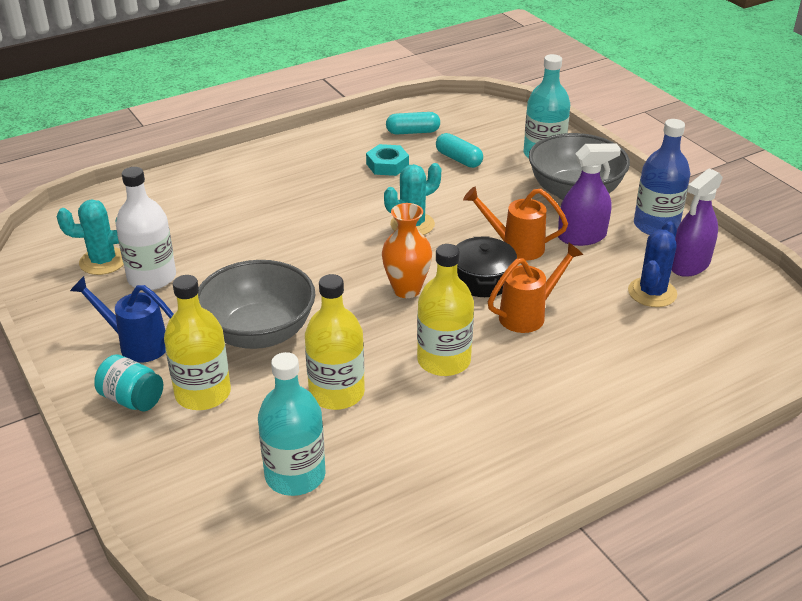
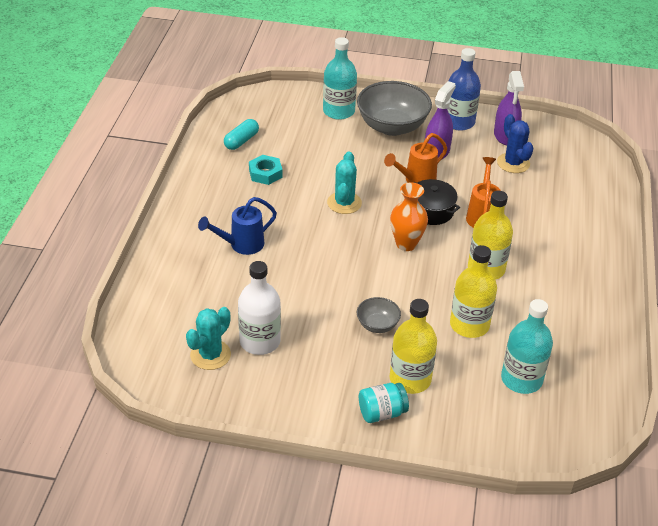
camera: 50 degrees left, 5 degrees up
(136, 344) = (326, 384): blue watering can -> blue watering can (241, 245)
(259, 332) = (377, 325): grey bowl -> grey bowl, size x0.49
(458, 159) = (299, 143): turquoise capsule -> none

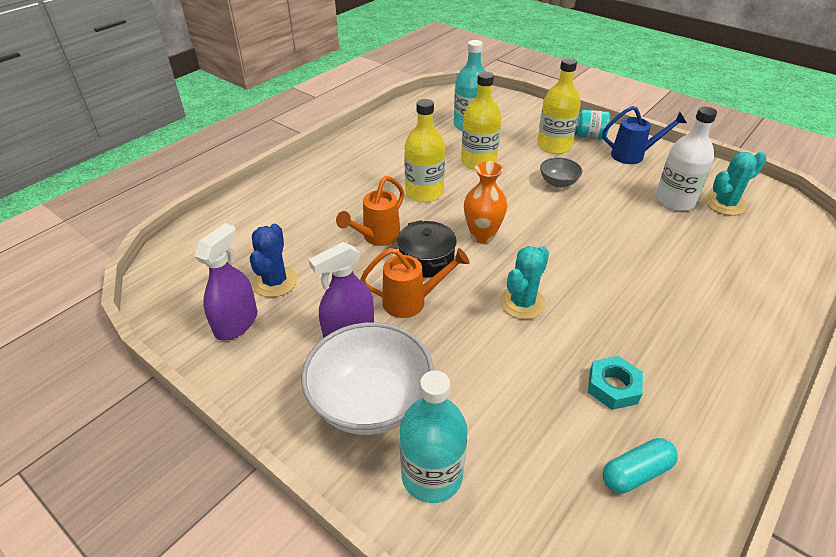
camera: 150 degrees left, 0 degrees up
(241, 245) = (674, 293): blue watering can -> blue watering can (633, 155)
(392, 126) = (370, 402): grey bowl -> white bowl
(458, 122) = (269, 371): blue bottle -> none

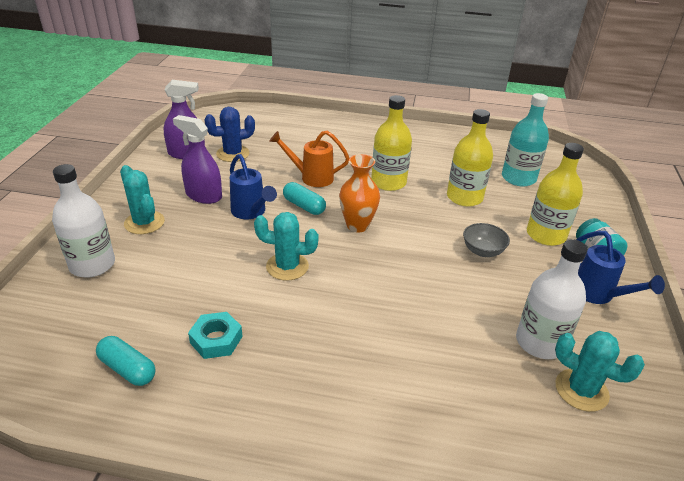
camera: 60 degrees right, 5 degrees down
(370, 402) = (144, 223): white bowl -> turquoise cactus
(412, 301) = (251, 212): orange watering can -> blue watering can
(426, 259) = (304, 206): black pot -> turquoise capsule
(432, 475) = (92, 265): turquoise bottle -> white bottle

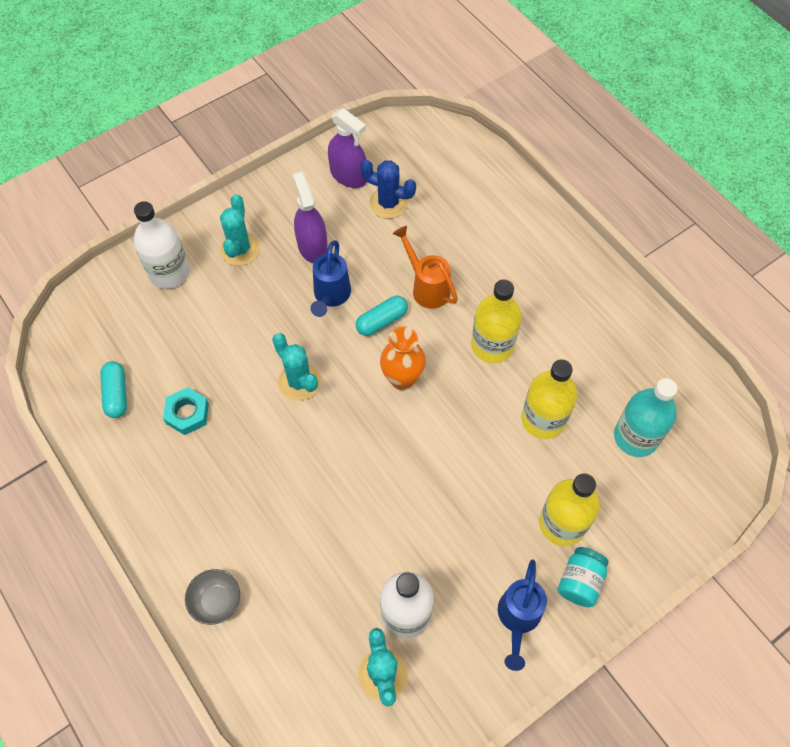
camera: 45 degrees right, 25 degrees up
(304, 206) = (381, 321): turquoise capsule -> turquoise capsule turned 60 degrees clockwise
(482, 251) = (477, 493): grey bowl -> grey bowl (216, 601)

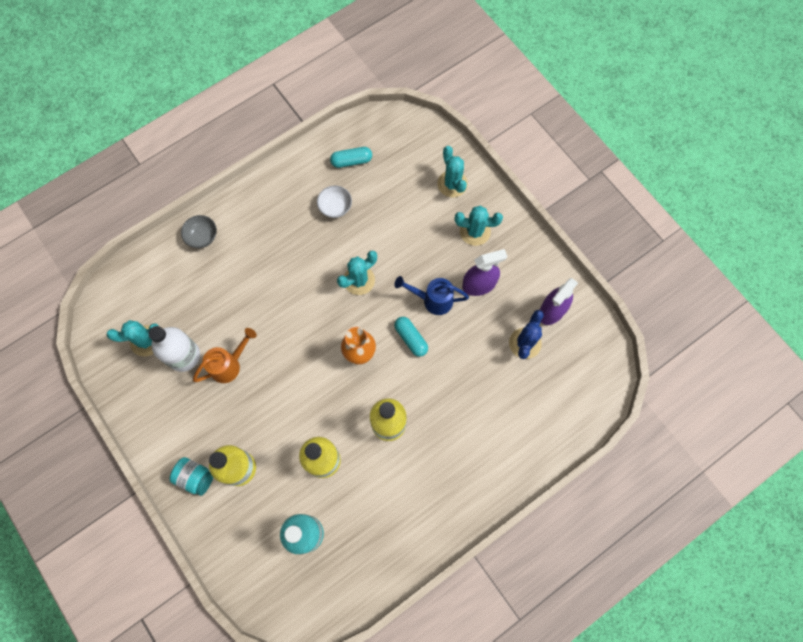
camera: 90 degrees right, 10 degrees up
(169, 272) = (452, 184): white bottle -> turquoise cactus
(187, 413) = (335, 207): turquoise nut -> white bowl
(426, 287) = (442, 373): orange watering can -> orange watering can (230, 364)
(517, 619) = (173, 431): blue watering can -> none

